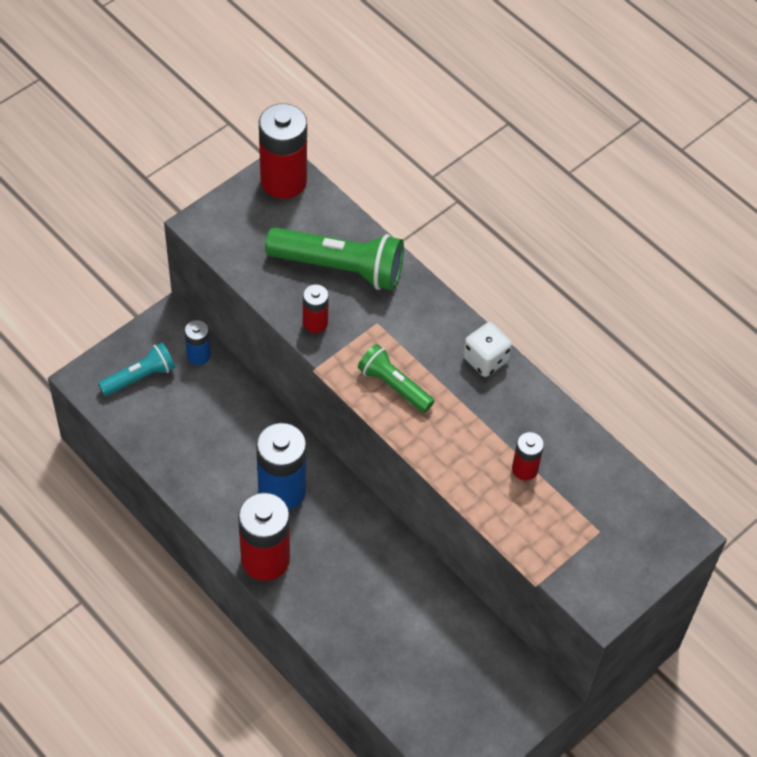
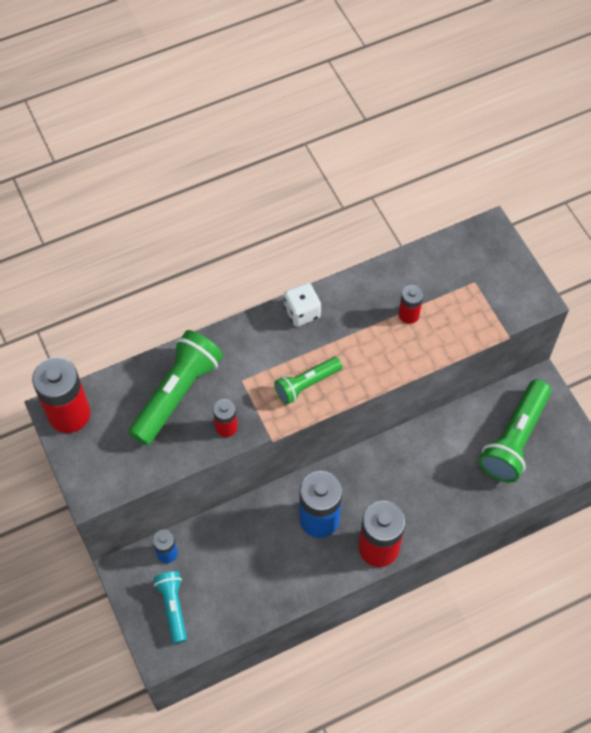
camera: 70 degrees left, 5 degrees up
(454, 680) = (514, 439): none -> green flashlight

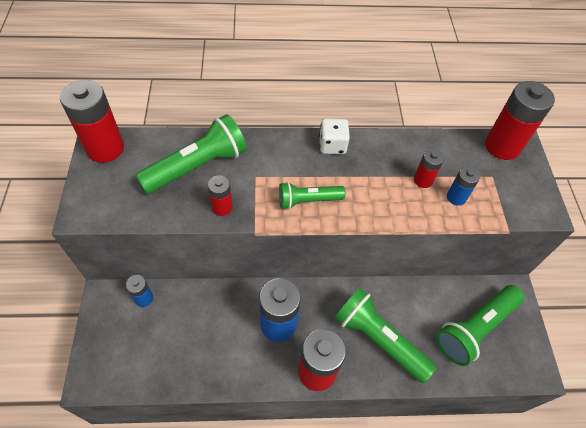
camera: 20 degrees right, 5 degrees down
(173, 607) = (122, 345): turquoise flashlight -> none
(425, 490) = (379, 339): none -> green flashlight
(447, 320) = (456, 197): none -> blue battery
(473, 242) = (502, 146): none -> red battery

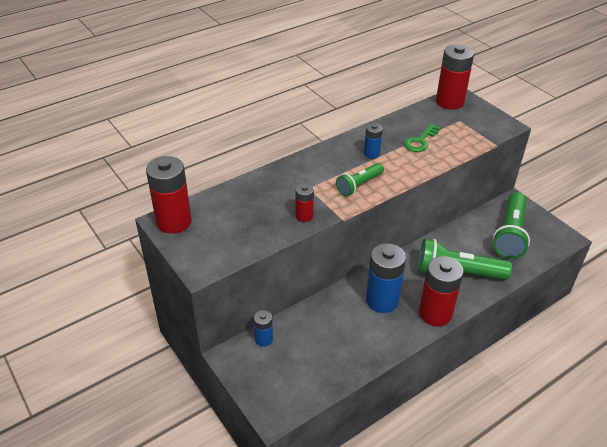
camera: 30 degrees left, 15 degrees down
(197, 166) = (259, 201): green flashlight -> none
(332, 145) = (342, 147): white dice -> none
(423, 180) = (420, 141): red battery -> green key
(456, 197) = (449, 141): blue battery -> blue battery (371, 154)

